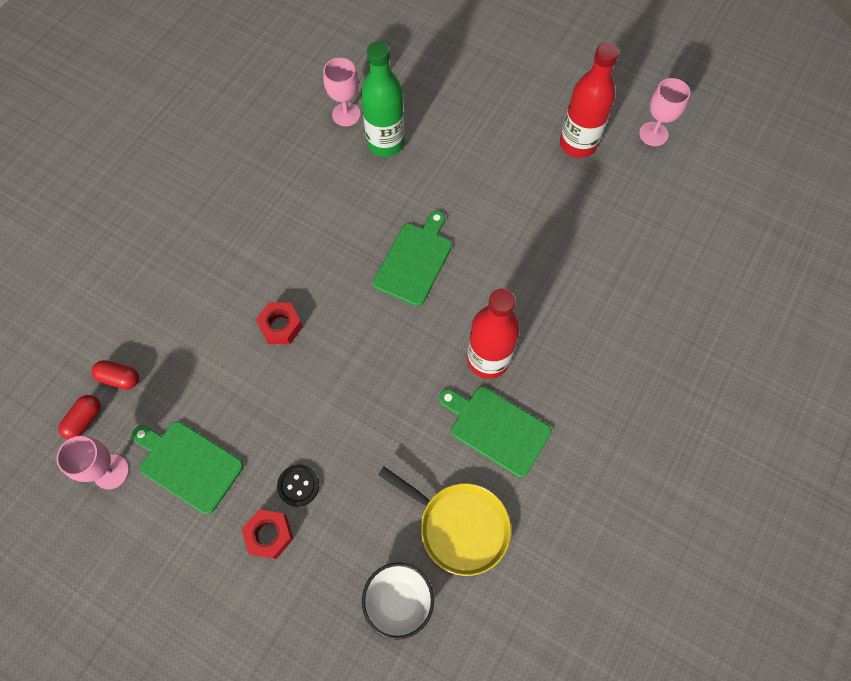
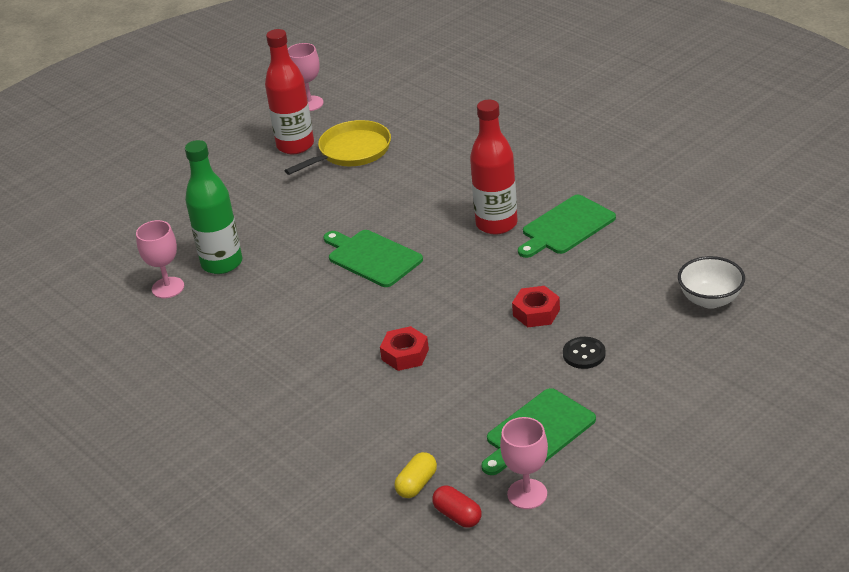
camera: 70 degrees left, 30 degrees down
(119, 378) = (417, 484): red capsule -> yellow capsule
(269, 535) = (628, 377): red nut -> red nut (536, 312)
(459, 526) = (650, 258): yellow pan -> yellow pan (351, 151)

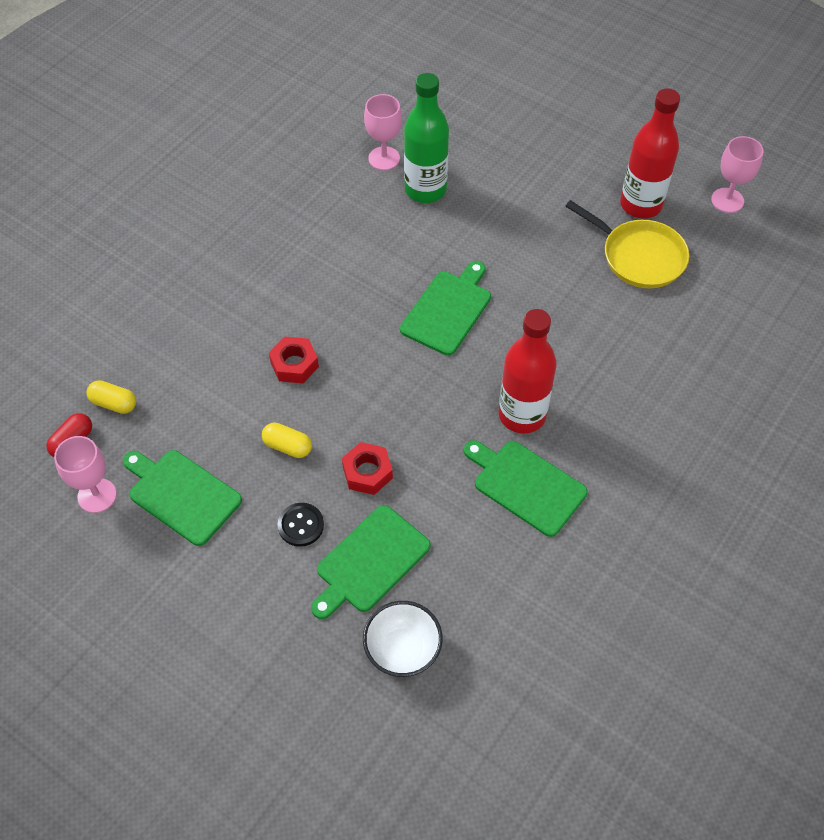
camera: 75 degrees right, 20 degrees up
(498, 361) = (288, 446): none -> yellow capsule
(626, 315) = (369, 562): none -> green cutting board

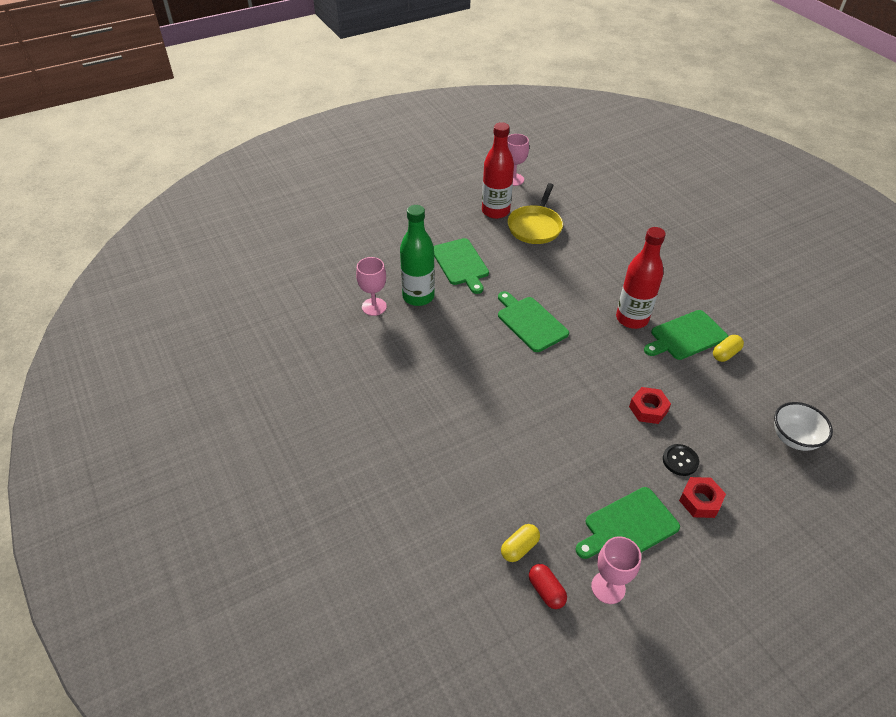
camera: 65 degrees left, 10 degrees down
(288, 446) = (609, 446): yellow capsule -> yellow capsule (725, 354)
(294, 364) = (536, 418): red nut -> red nut (700, 501)
(369, 562) = (721, 432): green cutting board -> green cutting board (460, 264)
(639, 257) = (535, 226): yellow pan -> yellow pan turned 135 degrees clockwise

